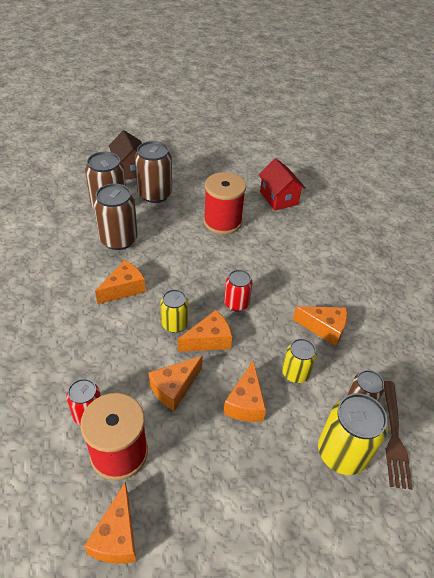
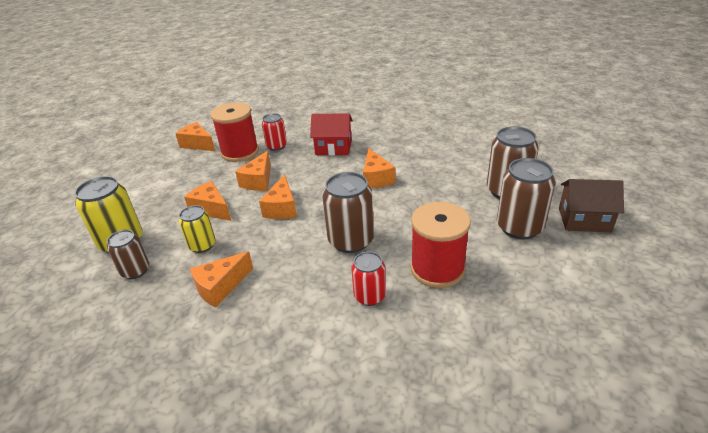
camera: 125 degrees right, 10 degrees down
(118, 239) = (446, 187): brown can -> brown can (351, 240)
(174, 324) = (315, 195): yellow can -> none
(174, 388) = (258, 181): orange cheese -> orange cheese turned 150 degrees counterclockwise
(236, 303) = (305, 237): red can -> red can (369, 296)
(278, 198) = (466, 353): red house -> red house (333, 147)
(394, 437) = (90, 278): brown fork -> none

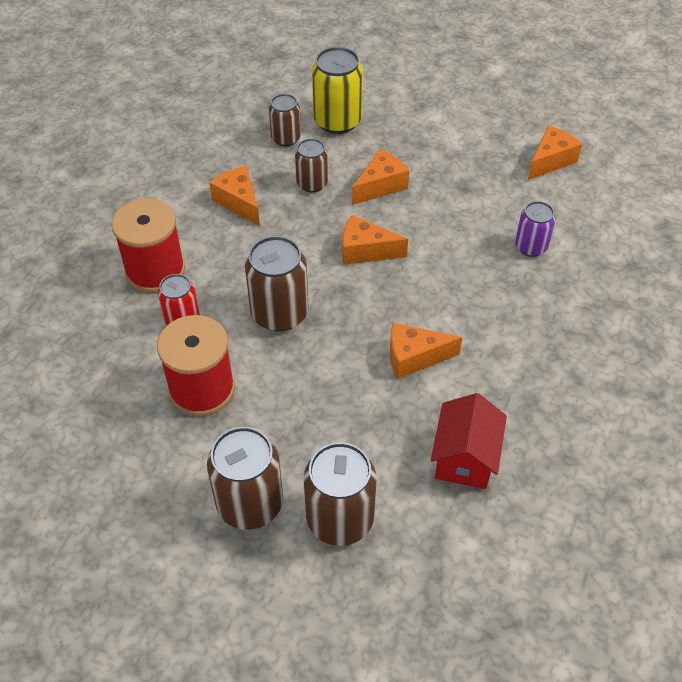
camera: 95 degrees right, 15 degrees up
(202, 245) = (312, 183): yellow can -> brown can
(240, 152) = (519, 206): red spool -> red spool (155, 271)
(258, 181) = (435, 228): orange cheese -> none
(276, 146) = (531, 247): red can -> purple can
(333, 147) = (515, 315): red house -> red house (465, 458)
(584, 220) = (241, 597): brown house -> none

